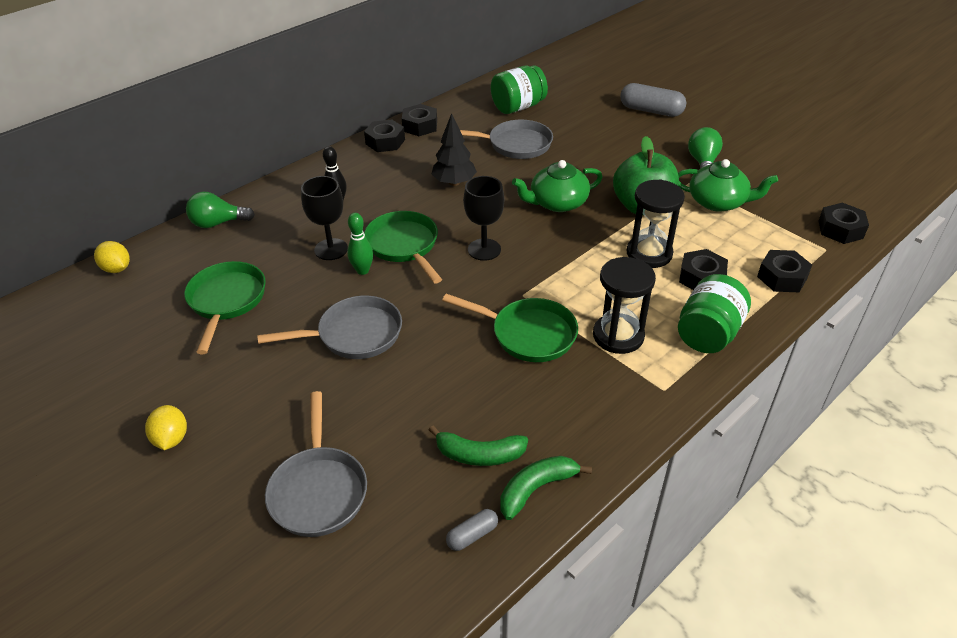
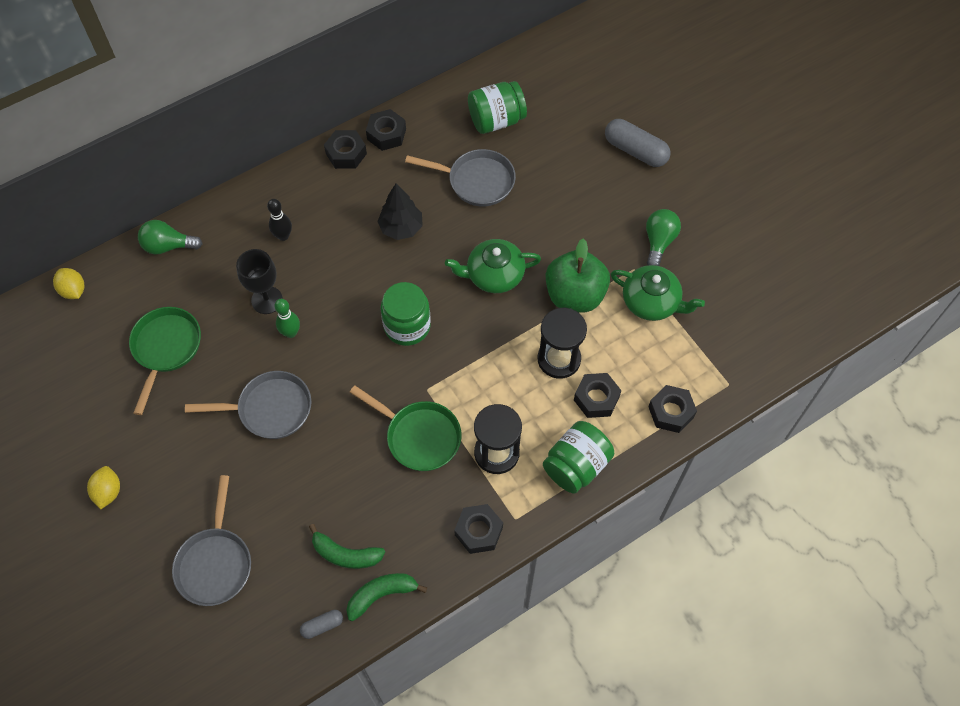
camera: 10 degrees right, 20 degrees up
(404, 246) = (334, 307): green pan -> none
(484, 249) = (407, 326): black goblet -> green jar
(840, 229) = (755, 361): black nut -> black nut (478, 531)

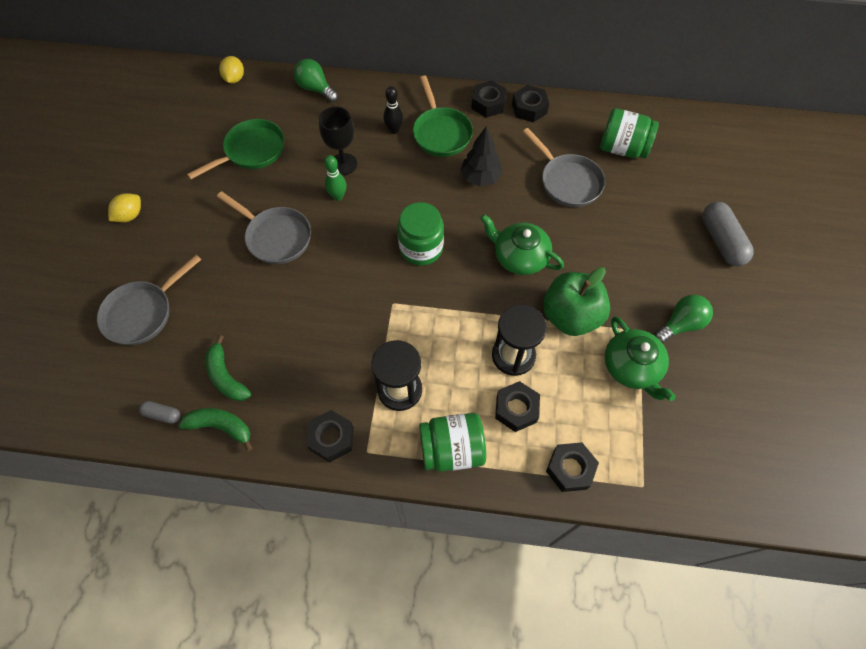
camera: 40 degrees right, 0 degrees up
(419, 436) = (355, 333): green pan -> green pan (441, 133)

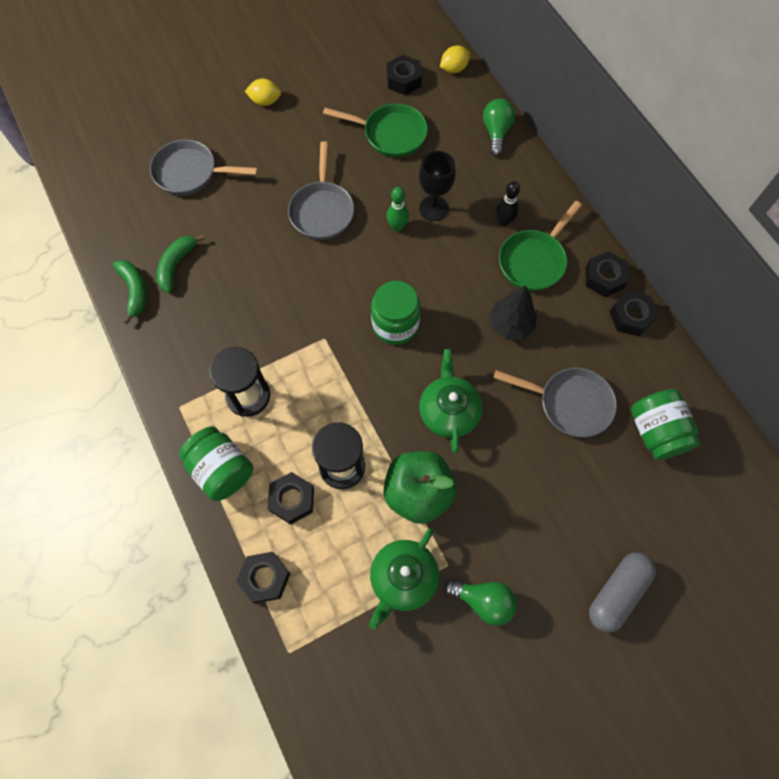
camera: 55 degrees right, 5 degrees up
(162, 414) = (120, 247): grey capsule -> none
(331, 438) = (174, 373): black nut -> black nut (403, 80)
(567, 181) = (570, 403): grey pan -> grey pan turned 90 degrees counterclockwise

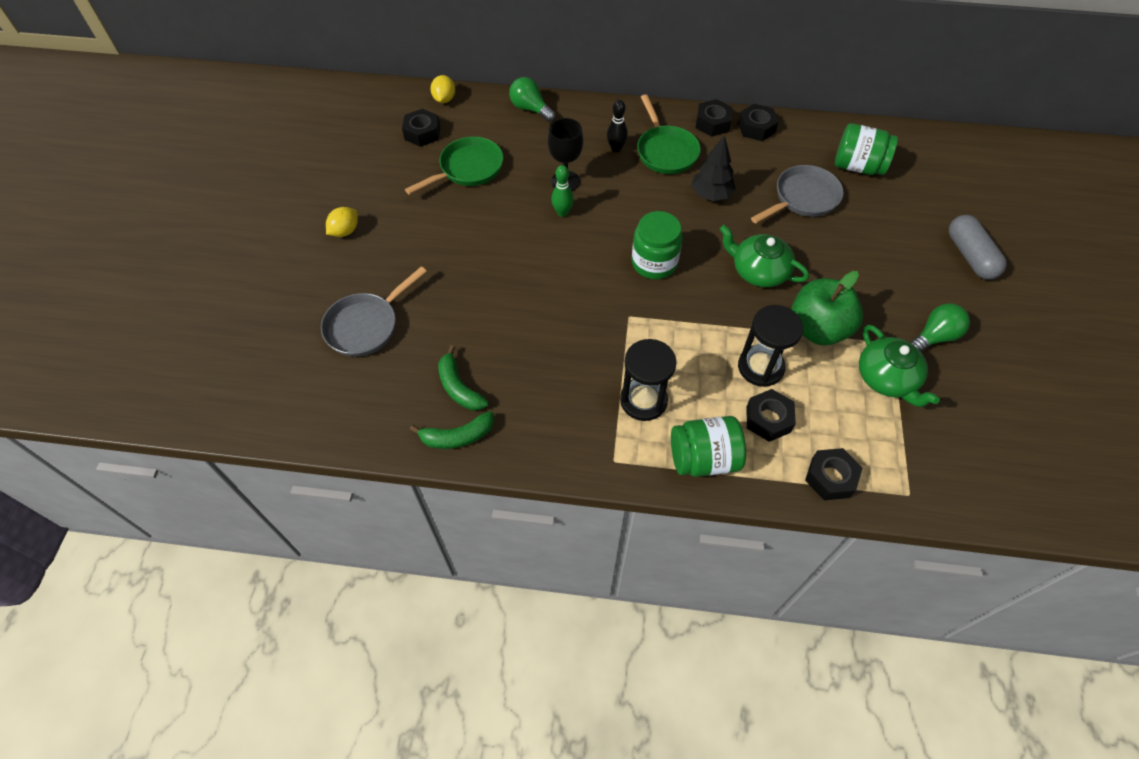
camera: 55 degrees left, 10 degrees down
(135, 291) = (457, 436): green banana -> green banana turned 150 degrees clockwise
(322, 210) = (500, 252): grey pan -> none

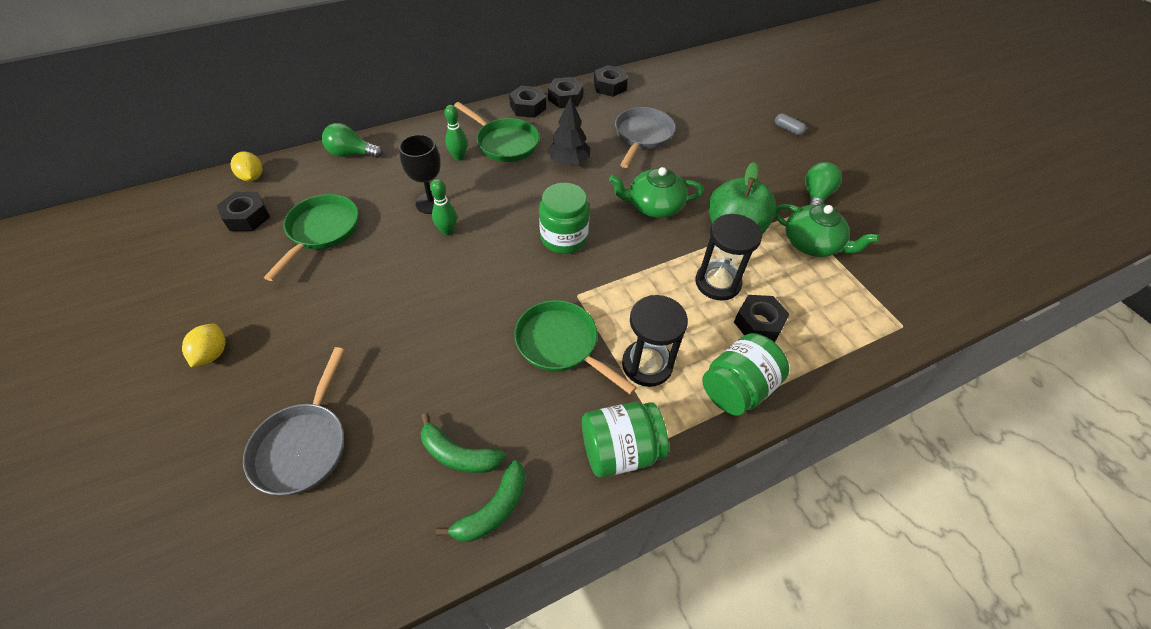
camera: 35 degrees left, 5 degrees down
(587, 349) = (561, 344): none -> green pan
(616, 148) = (459, 157): black bowling pin -> green bowling pin
(830, 478) = (842, 346): black nut -> black nut (609, 86)
(857, 166) = (663, 98): green jar -> green jar (620, 450)
(970, 256) = (788, 129): grey capsule -> grey capsule, size x0.51

